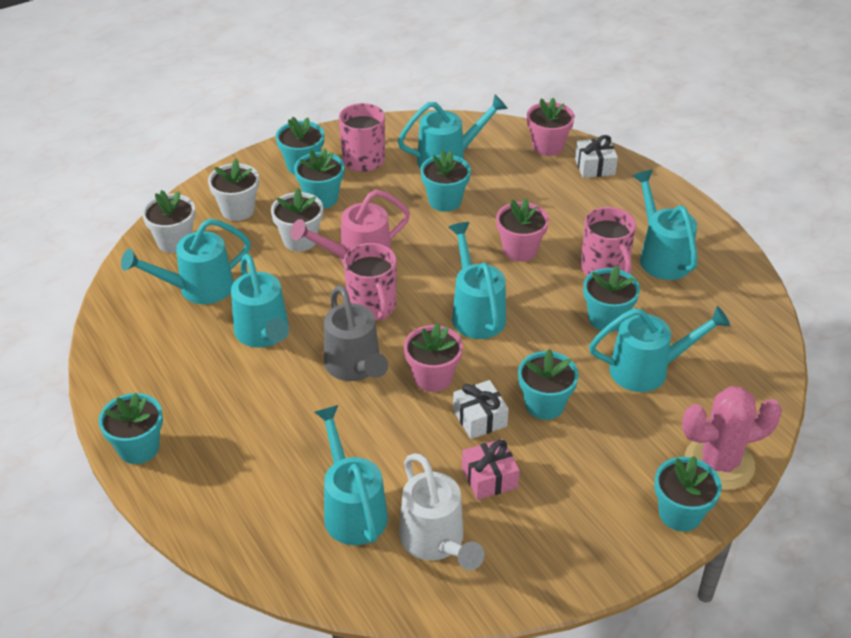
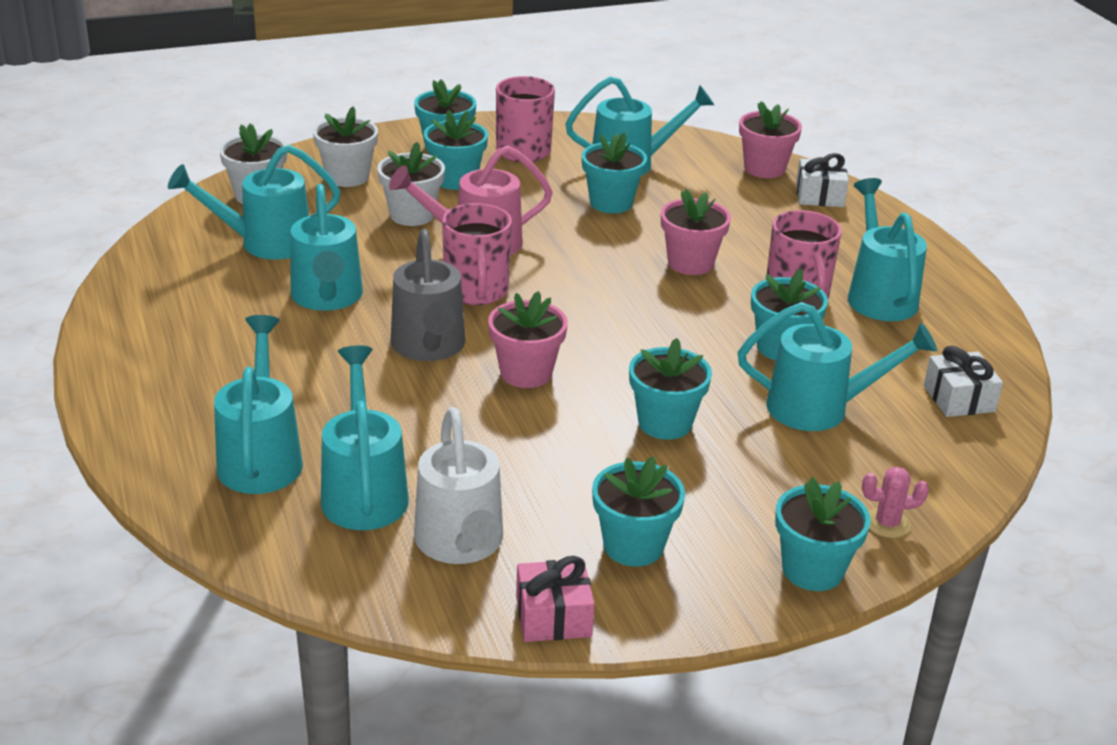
camera: 10 degrees right, 10 degrees down
(138, 448) = (120, 385): turquoise flower pot -> turquoise flower pot (633, 546)
(476, 313) = (608, 316): turquoise watering can -> turquoise watering can (261, 457)
(479, 418) = (571, 423): white gift -> white gift (959, 398)
(489, 478) = (560, 488): pink gift -> pink gift (553, 616)
(719, 463) = (887, 523): pink cactus -> pink cactus, size x0.46

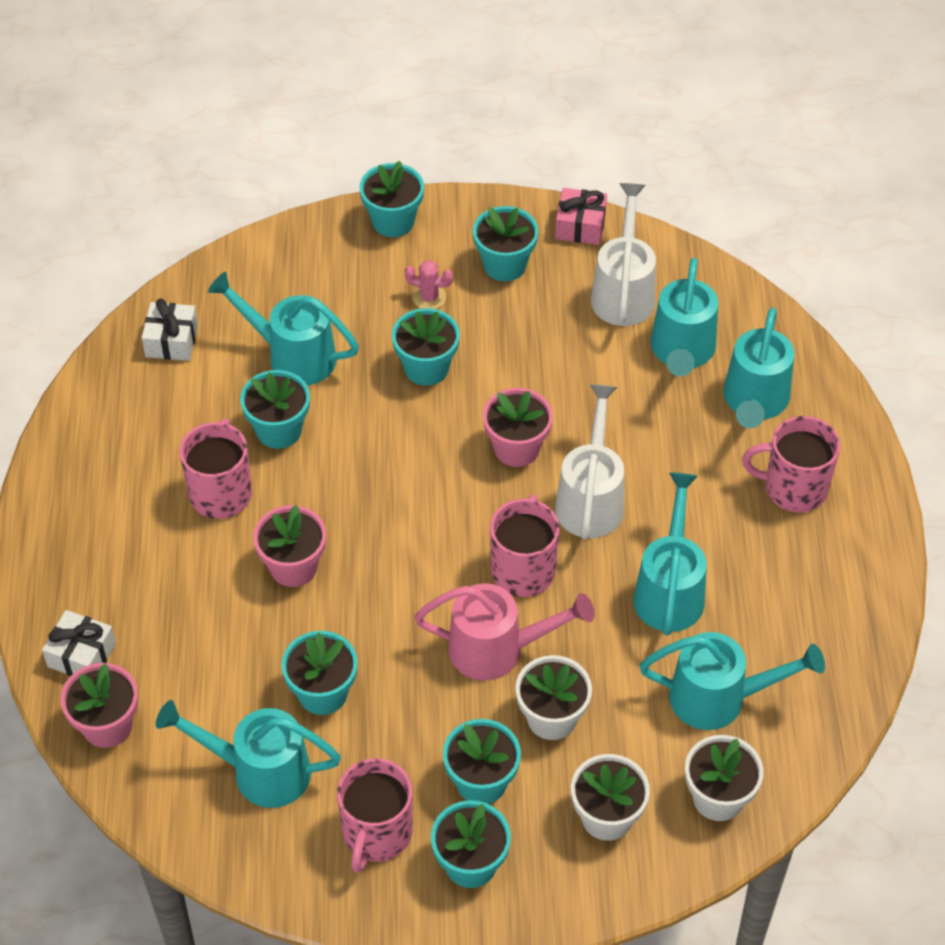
camera: 160 degrees left, 20 degrees up
(206, 389) = (793, 488): none -> pink mug
(429, 347) = (591, 499): grey watering can -> white watering can
(879, 295) = (141, 478): turquoise watering can -> none
(887, 523) = (317, 244): pink cactus -> pink cactus (429, 297)

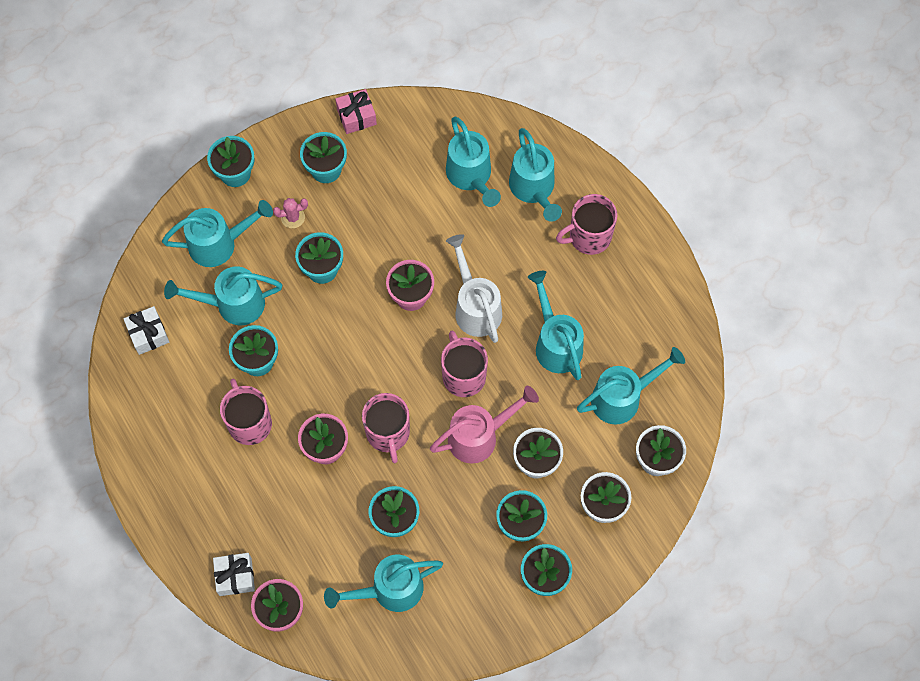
camera: 30 degrees left, 15 degrees up
(322, 285) = (219, 244): none -> turquoise watering can
(376, 834) = (481, 590): pink mug -> pink mug (388, 433)
(623, 292) = (411, 151): white watering can -> none

